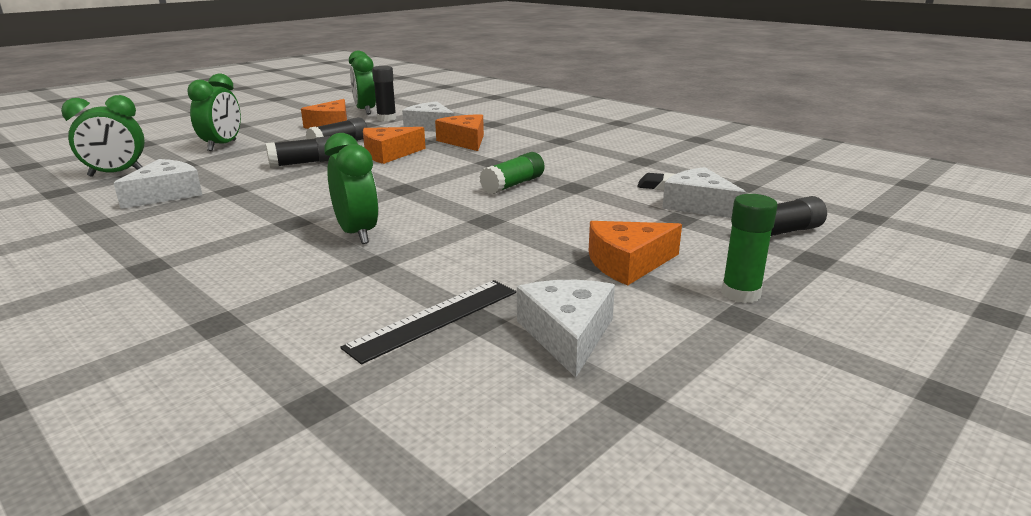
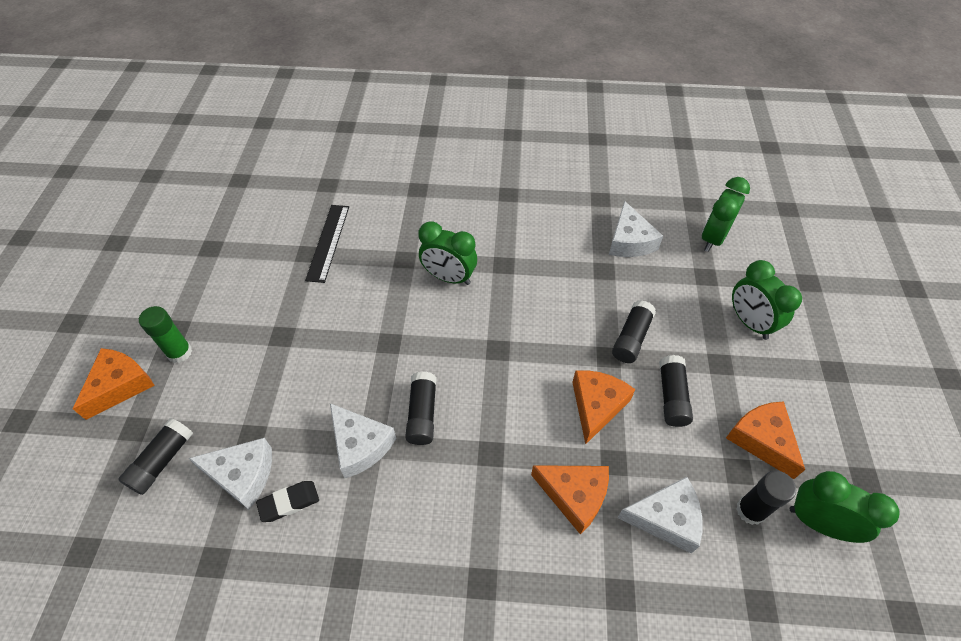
camera: 140 degrees right, 30 degrees up
(513, 185) = (422, 414): green glue stick -> black glue stick
(567, 334) = (258, 267): white cheese -> white cheese (360, 445)
(627, 263) = (260, 346): orange cheese -> orange cheese (120, 385)

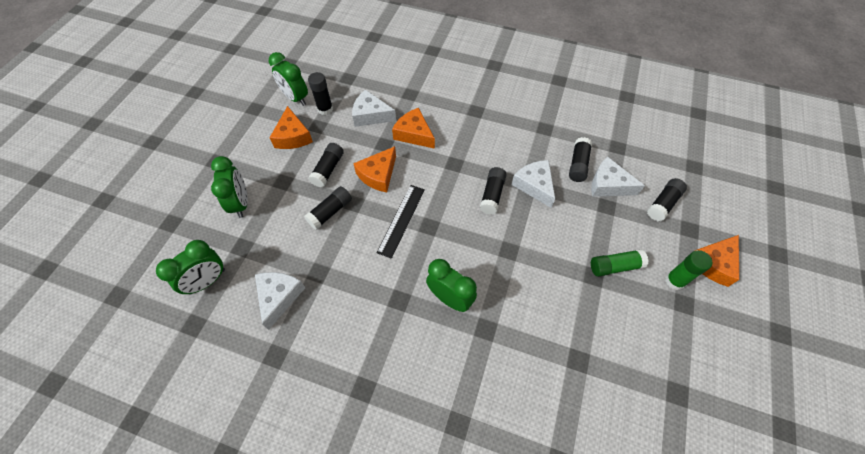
camera: 165 degrees left, 5 degrees up
(253, 353) = (615, 266): none -> green glue stick
(289, 502) = (578, 165): black eraser -> black glue stick
(328, 242) = (557, 369): black ruler -> black ruler (401, 220)

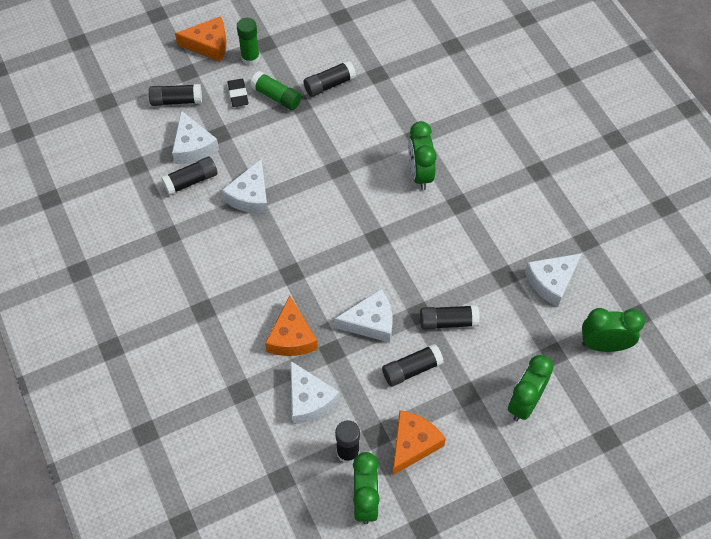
camera: 135 degrees left, 0 degrees up
(378, 175) = (371, 322): orange cheese -> white cheese
(401, 220) = (394, 262): black ruler -> none
(492, 195) = (295, 218): black glue stick -> black glue stick (329, 84)
(638, 244) = (238, 95): none -> black eraser

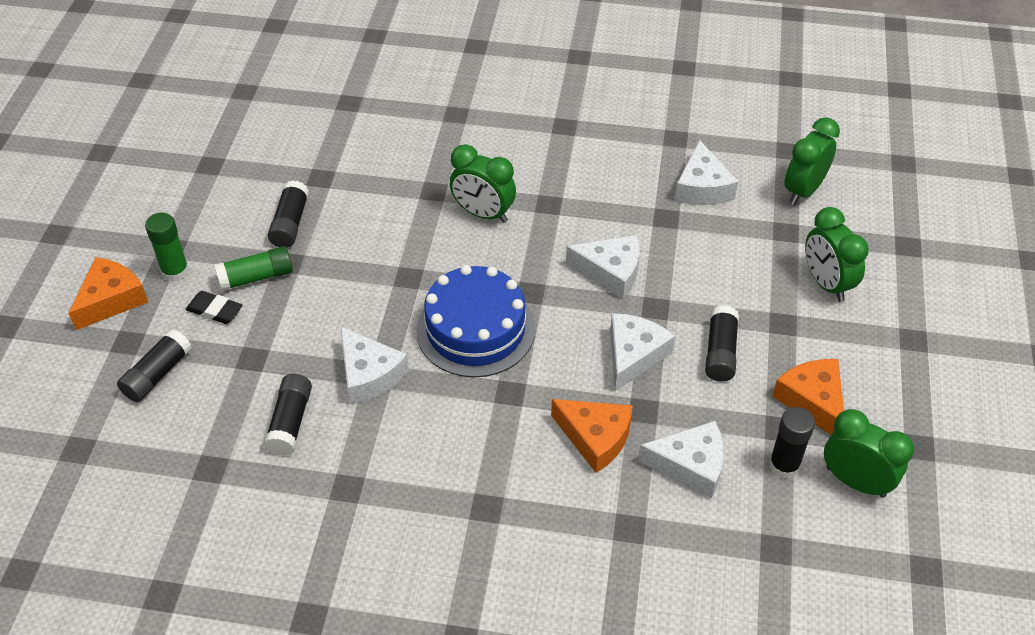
camera: 55 degrees left, 10 degrees down
(193, 146) = (242, 393): white cheese -> white cheese (611, 272)
(324, 227) = (475, 329): none -> blue cake
(448, 322) = (685, 290): black glue stick -> none

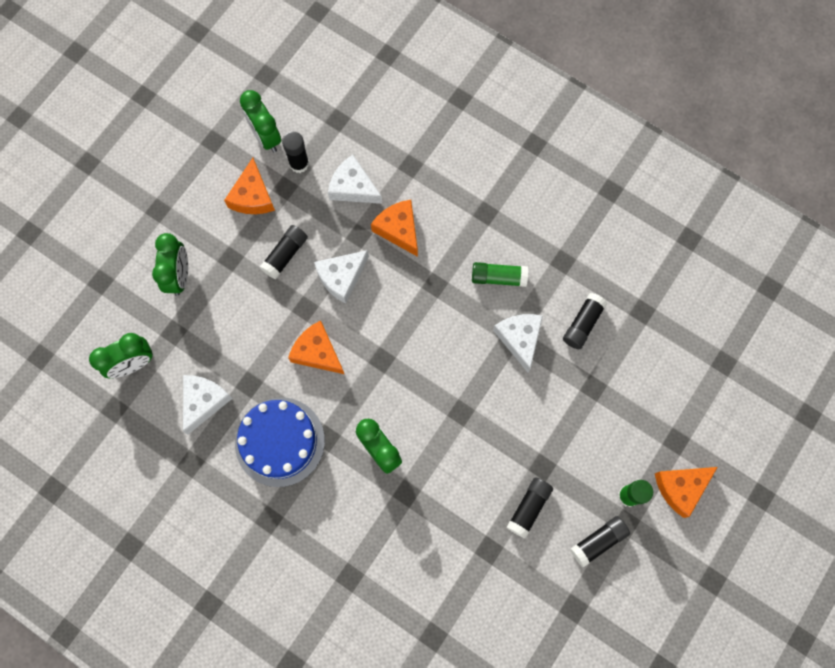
camera: 155 degrees left, 25 degrees up
(157, 374) = (661, 402): black glue stick -> black glue stick (598, 541)
(215, 310) = (608, 443): black eraser -> none
(256, 277) = (570, 462): green glue stick -> green glue stick (498, 277)
(475, 329) = (434, 344): blue cake -> blue cake (280, 441)
(611, 272) = (317, 352): white cheese -> orange cheese

